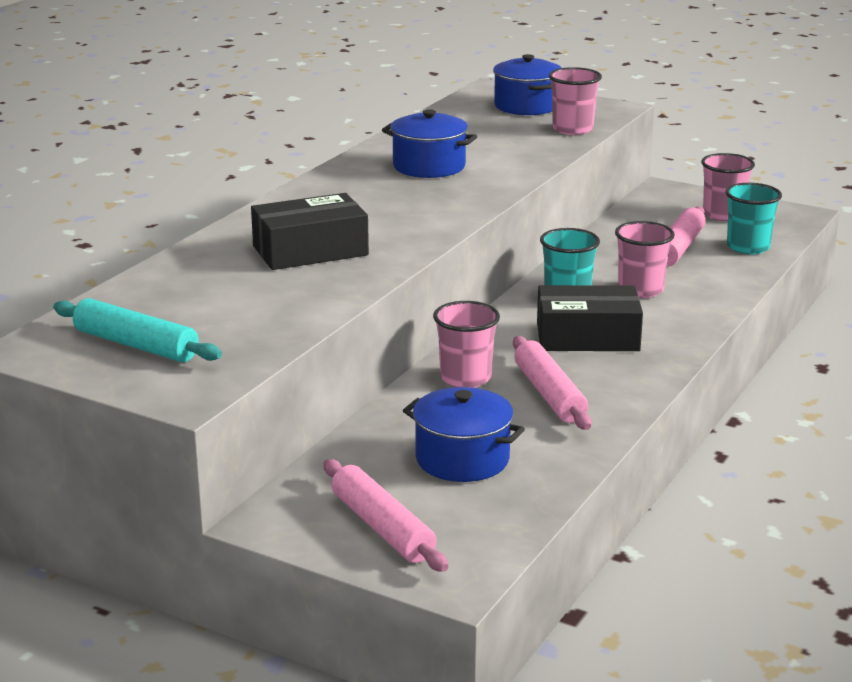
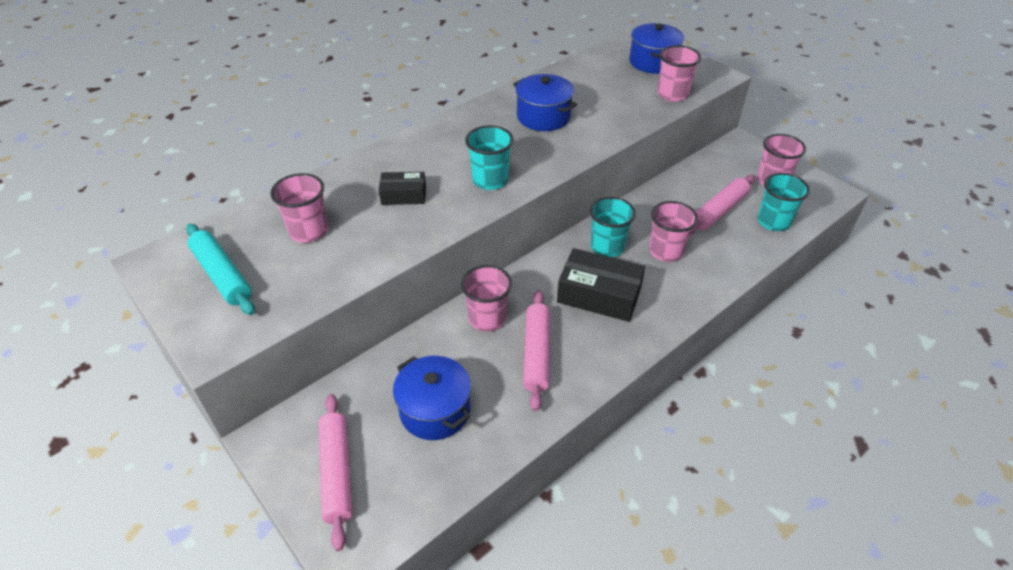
camera: 20 degrees right, 20 degrees up
(215, 295) = (309, 231): none -> pink cup
(310, 251) = (403, 195): black box -> black box, size x0.58
(409, 224) = (490, 180): none -> turquoise cup

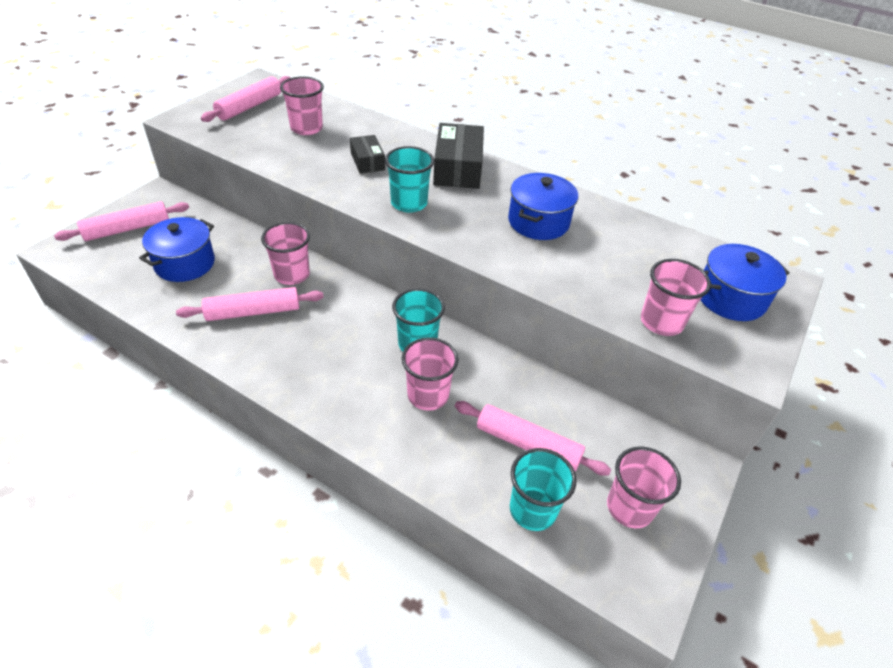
camera: 70 degrees right, 0 degrees up
(222, 275) = (249, 106): turquoise rolling pin -> pink rolling pin
(599, 295) = (340, 345): black box -> black box (458, 168)

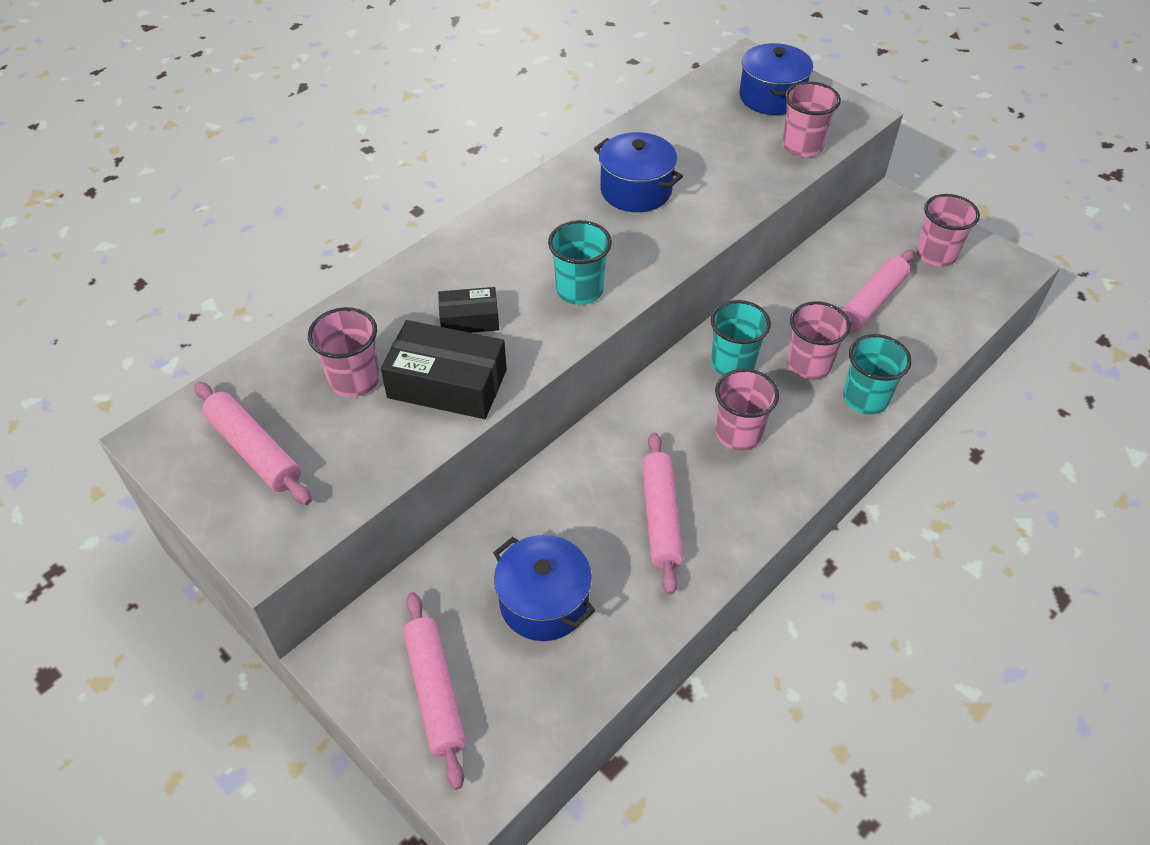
camera: 75 degrees left, 5 degrees up
(292, 275) = (591, 474): pink cup -> pink cup (738, 434)
(458, 168) = (508, 236): black box -> black box (447, 384)
(532, 510) = (941, 314): turquoise cup -> turquoise cup (865, 398)

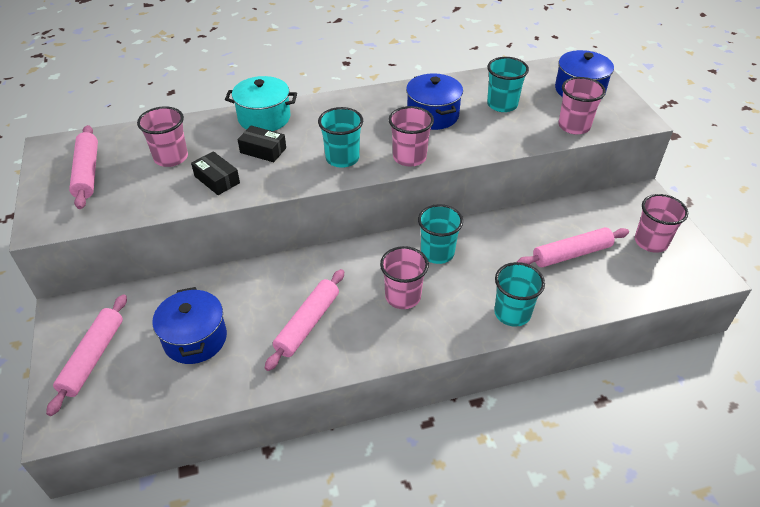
camera: 30 degrees right, 5 degrees down
(428, 274) = (264, 118): none -> turquoise pot
(447, 384) = (217, 179): black box -> black box, size x0.58
(703, 147) = (502, 105): none -> turquoise cup
(808, 365) = (489, 275): pink cup -> pink cup (409, 157)

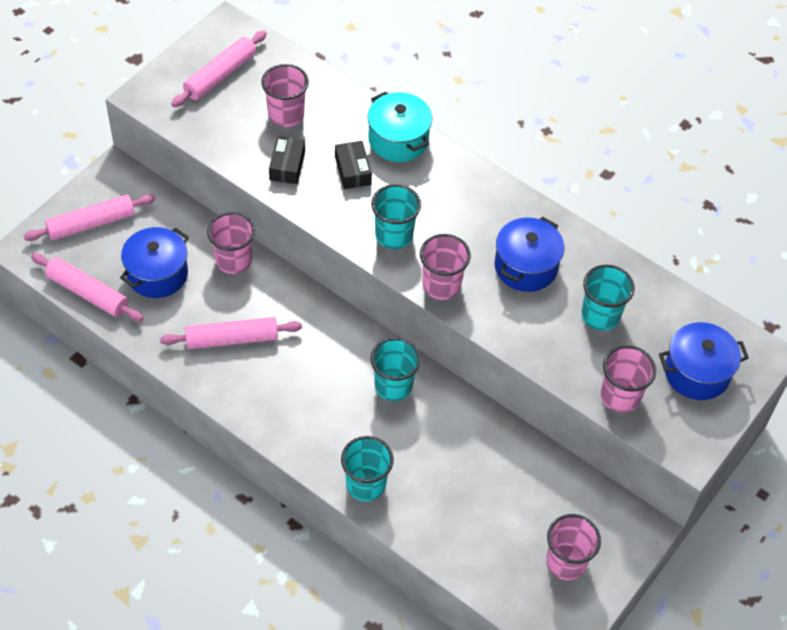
camera: 50 degrees right, 10 degrees up
(403, 296) = (317, 389): pink cup -> pink cup (233, 260)
(571, 254) = (486, 498): pink rolling pin -> pink rolling pin (88, 293)

